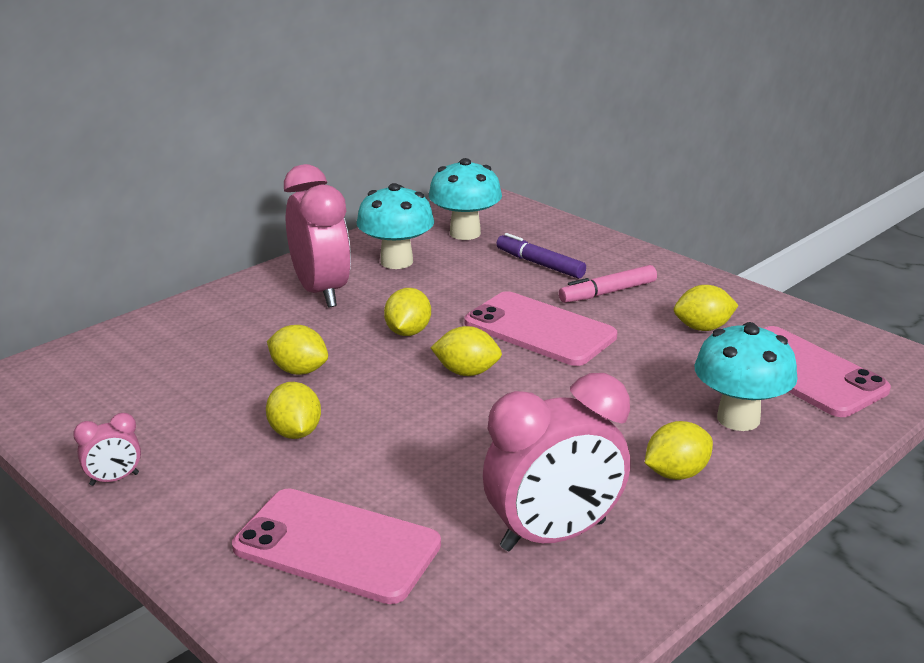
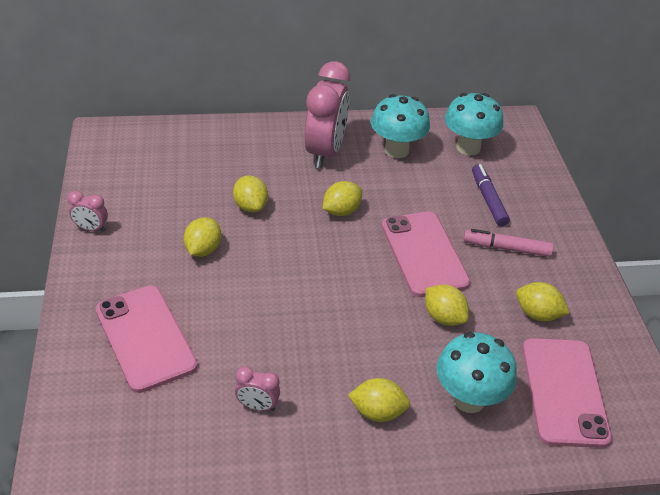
camera: 35 degrees right, 15 degrees up
(466, 372) = (341, 261): yellow lemon -> yellow lemon (443, 317)
(553, 535) = (257, 406): pink clock -> pink clock, size x0.44

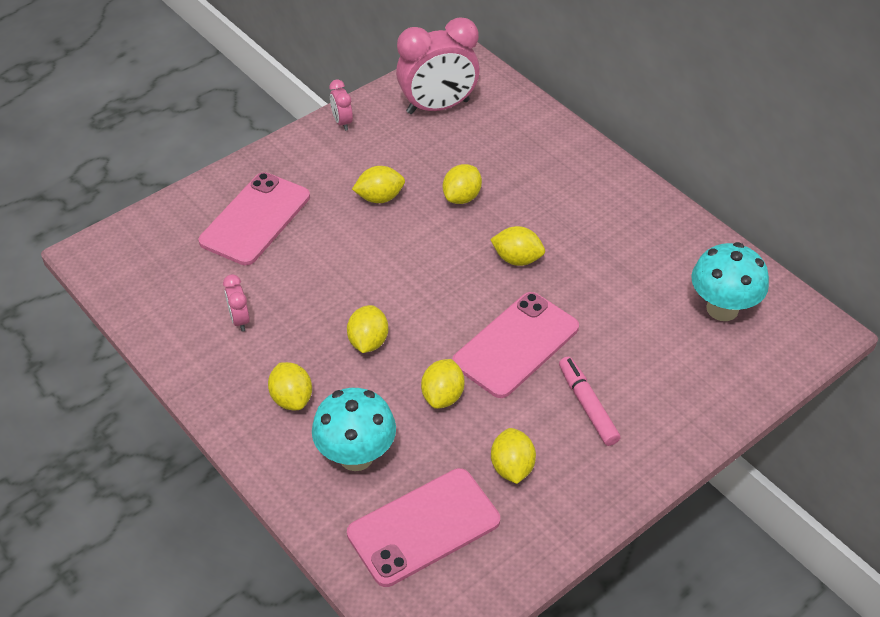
camera: 60 degrees right, 5 degrees up
(325, 152) = (591, 206): pink clock -> pink clock (438, 107)
(354, 333) = (368, 342): none -> yellow lemon
(396, 150) = (653, 255): turquoise mushroom -> none
(488, 200) = (650, 361): purple marker -> none

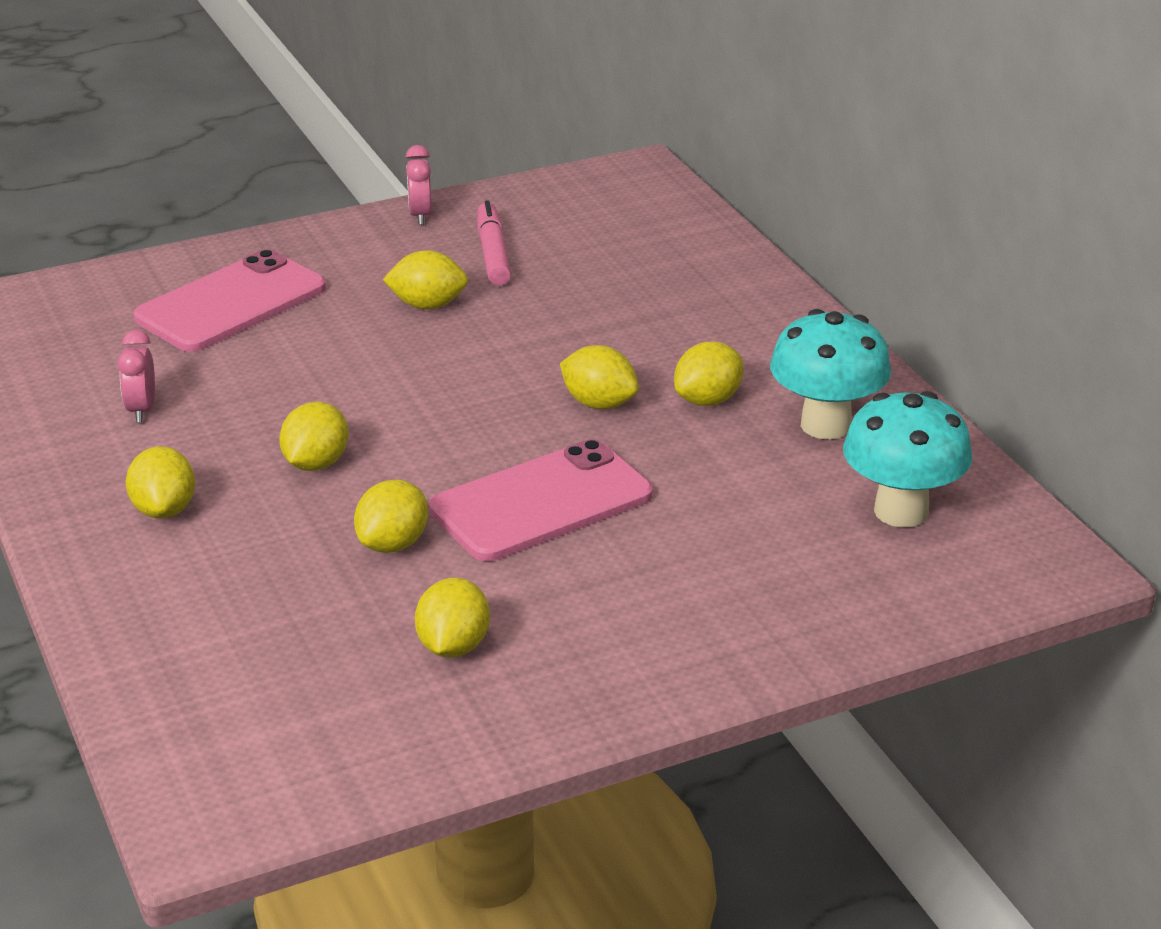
camera: 15 degrees right, 15 degrees down
(356, 456) = (220, 591): turquoise mushroom -> turquoise mushroom (826, 425)
(423, 527) = (274, 693): pink phone -> none
(438, 107) = (573, 217): pink clock -> none
(462, 197) = (552, 321): yellow lemon -> yellow lemon (708, 400)
(587, 406) = (615, 593): pink marker -> pink marker (493, 254)

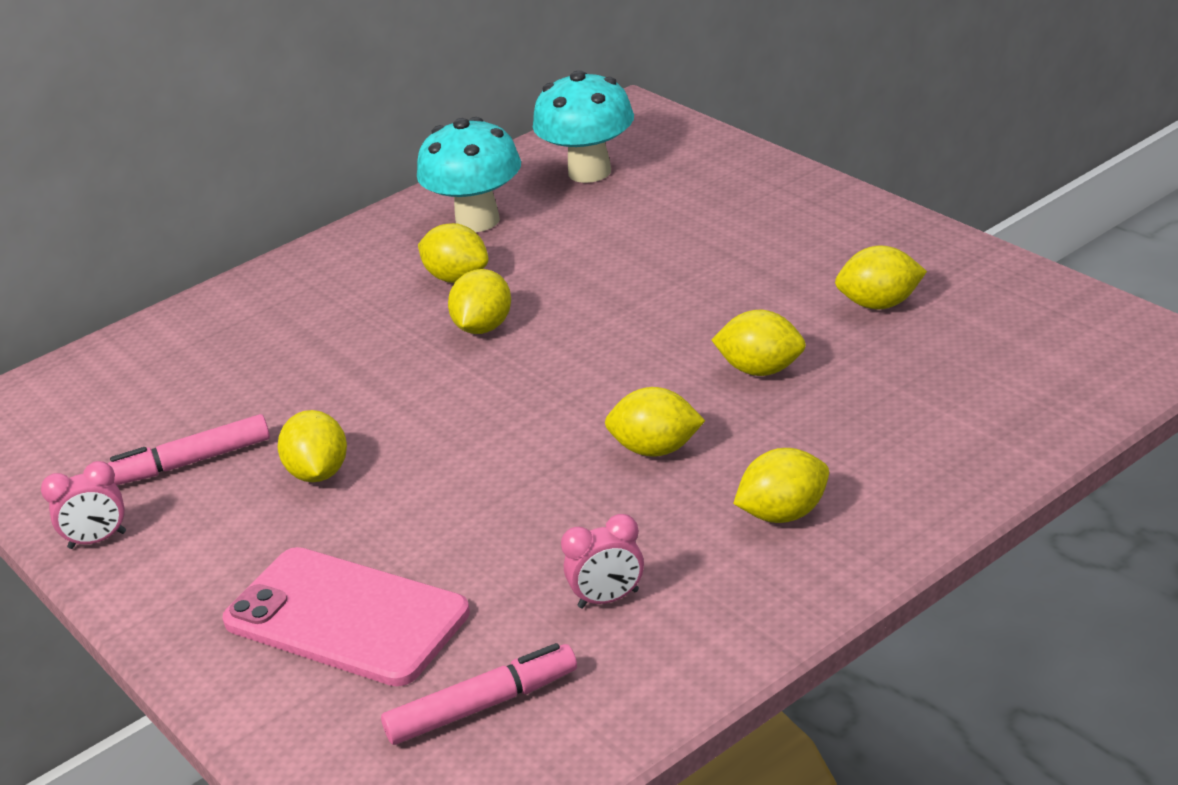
camera: 100 degrees left, 0 degrees up
(81, 344) = (481, 706): none -> pink marker
(541, 502) = (658, 316): pink phone -> none

